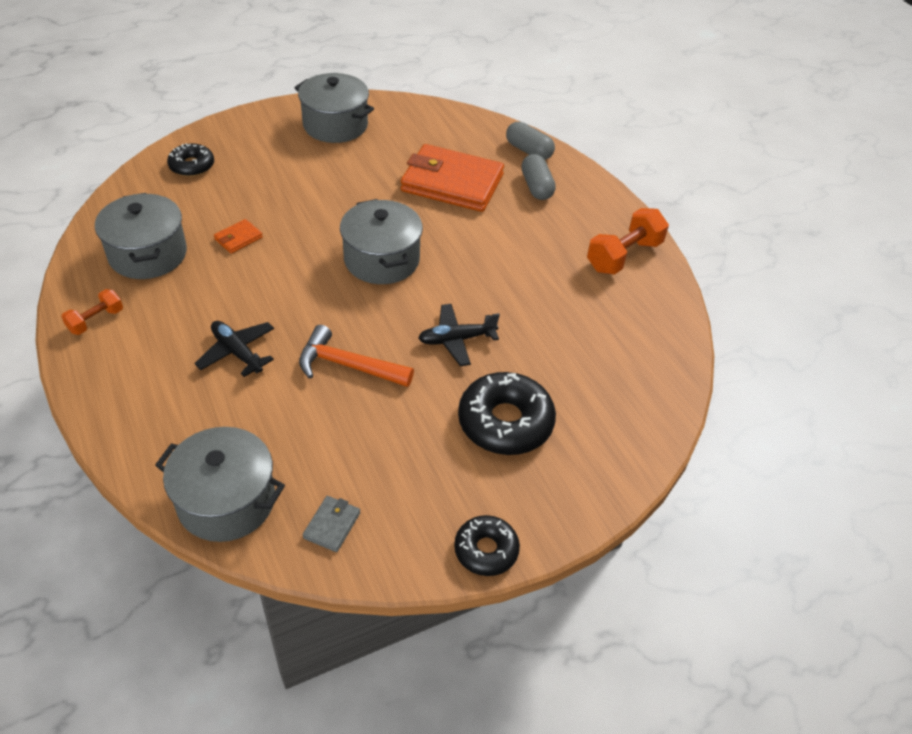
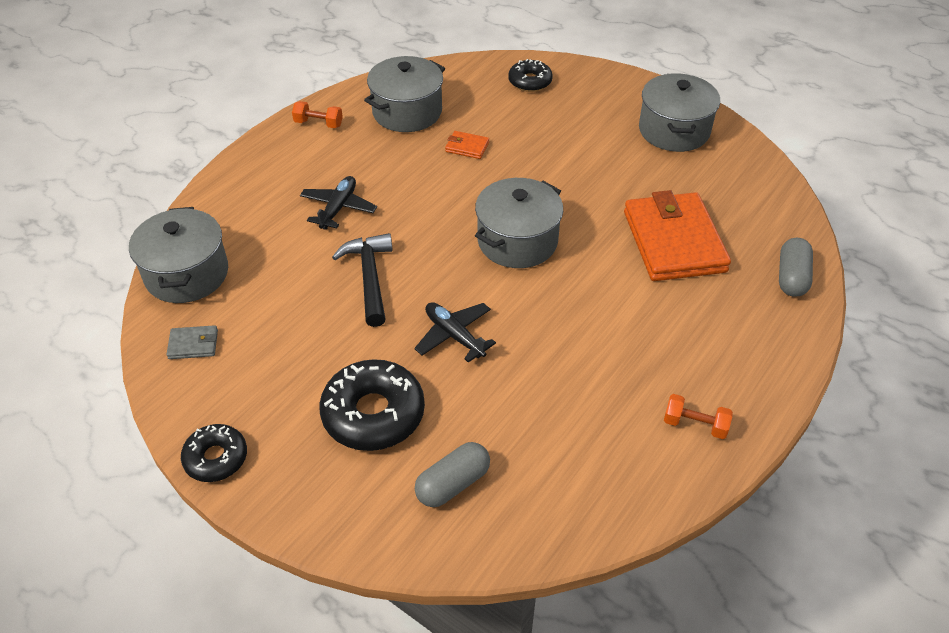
camera: 65 degrees right, 0 degrees up
(348, 365) = (369, 278): orange hammer -> black hammer
(536, 187) = (737, 307): grey capsule -> grey capsule (453, 484)
(623, 256) = (695, 425): orange dumbbell -> orange dumbbell, size x0.58

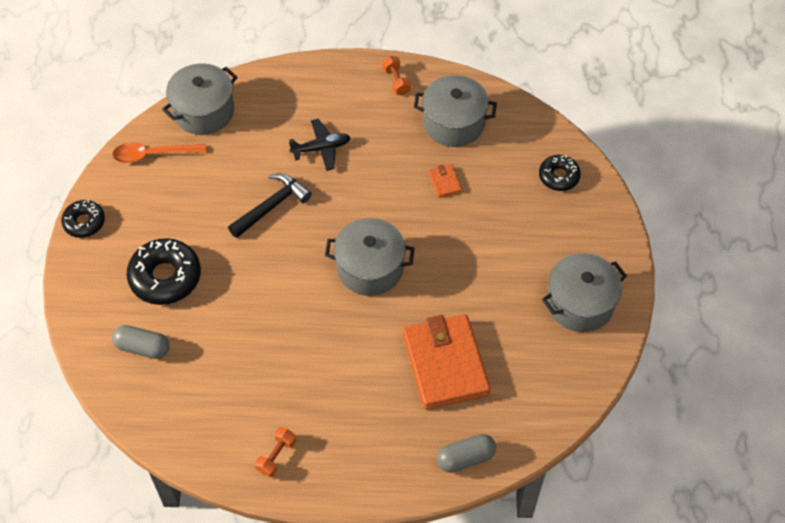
camera: 55 degrees right, 10 degrees up
(193, 344) = (153, 154): grey wallet -> orange spoon
(454, 336) = (256, 282): black plane -> none
(673, 241) = (445, 364): orange wallet -> orange wallet turned 60 degrees counterclockwise
(695, 425) = (276, 456): orange dumbbell -> orange dumbbell turned 45 degrees clockwise

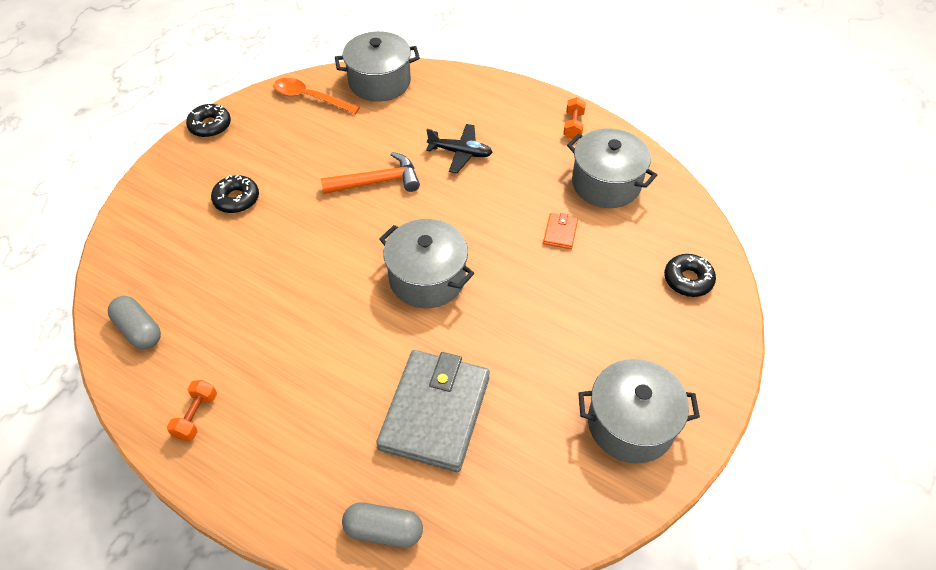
camera: 30 degrees right, 5 degrees down
(143, 347) = (166, 250): grey capsule -> grey capsule (139, 330)
(165, 277) = (236, 199): black donut -> black donut, size x0.60
(272, 206) = (377, 181): black hammer -> orange hammer
(276, 456) = (196, 416): orange dumbbell -> orange dumbbell turned 45 degrees counterclockwise
(445, 364) = (435, 412): orange wallet -> grey wallet

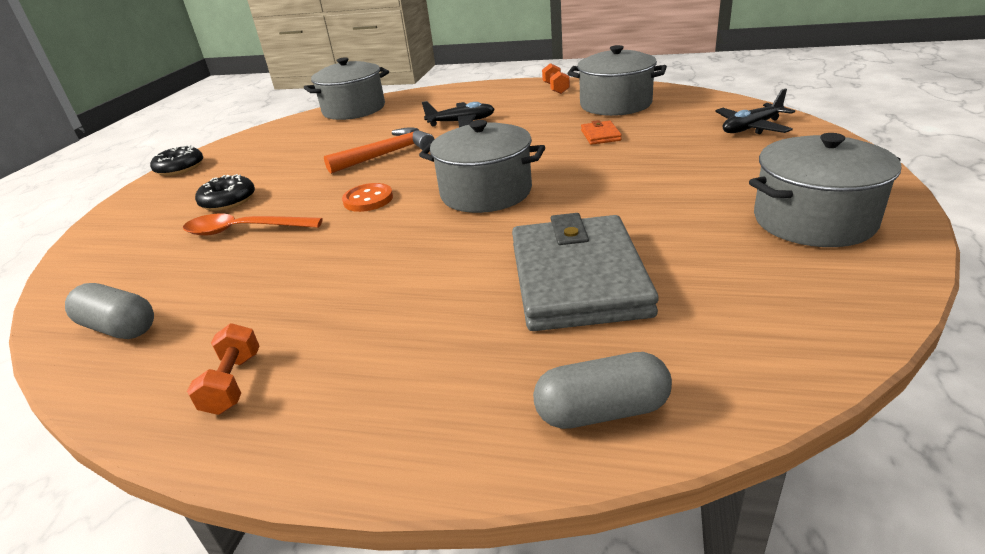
camera: 15 degrees left, 20 degrees down
(310, 98) = (286, 131): orange spoon -> orange spoon (244, 230)
(338, 247) = (368, 199): none -> orange button
(688, 280) = (751, 128): black donut -> black plane

